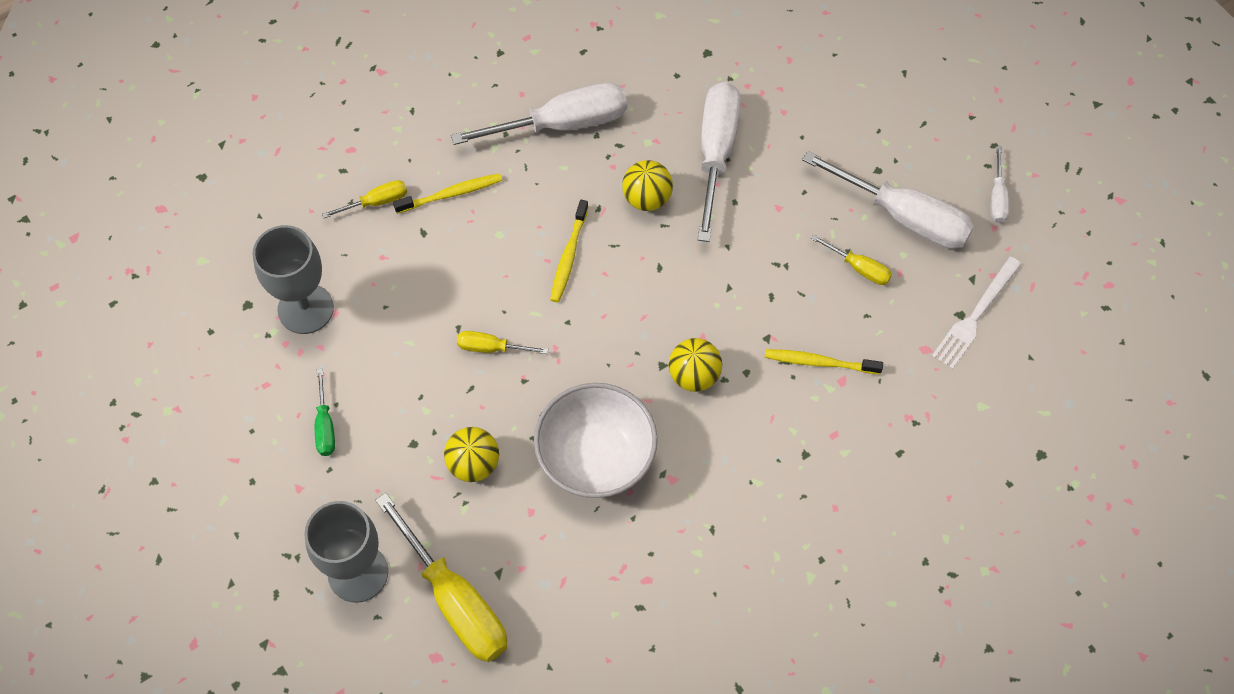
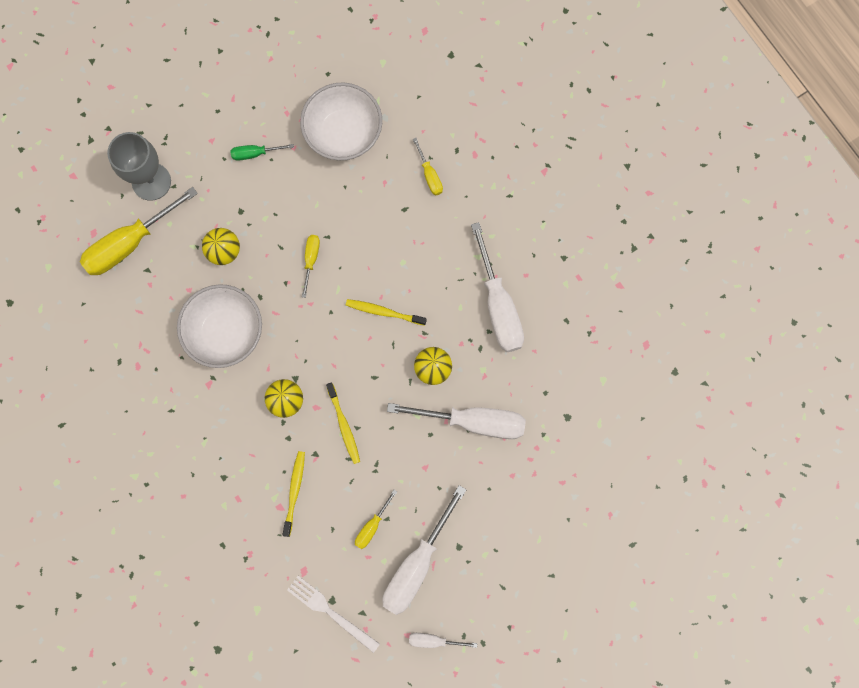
camera: 90 degrees right, 15 degrees up
(305, 309) = (343, 134): grey goblet -> white bowl
(451, 194) = (436, 227): yellow toothbrush -> yellow toothbrush (344, 425)

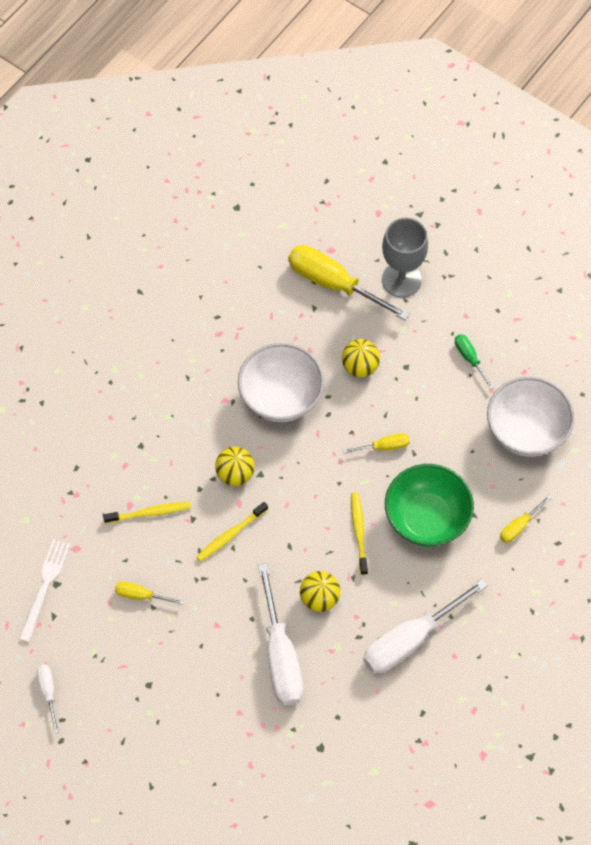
camera: 70 degrees right, 15 degrees down
(393, 249) = (426, 518): none -> green bowl
(417, 563) = (118, 650): white screwdriver -> none

